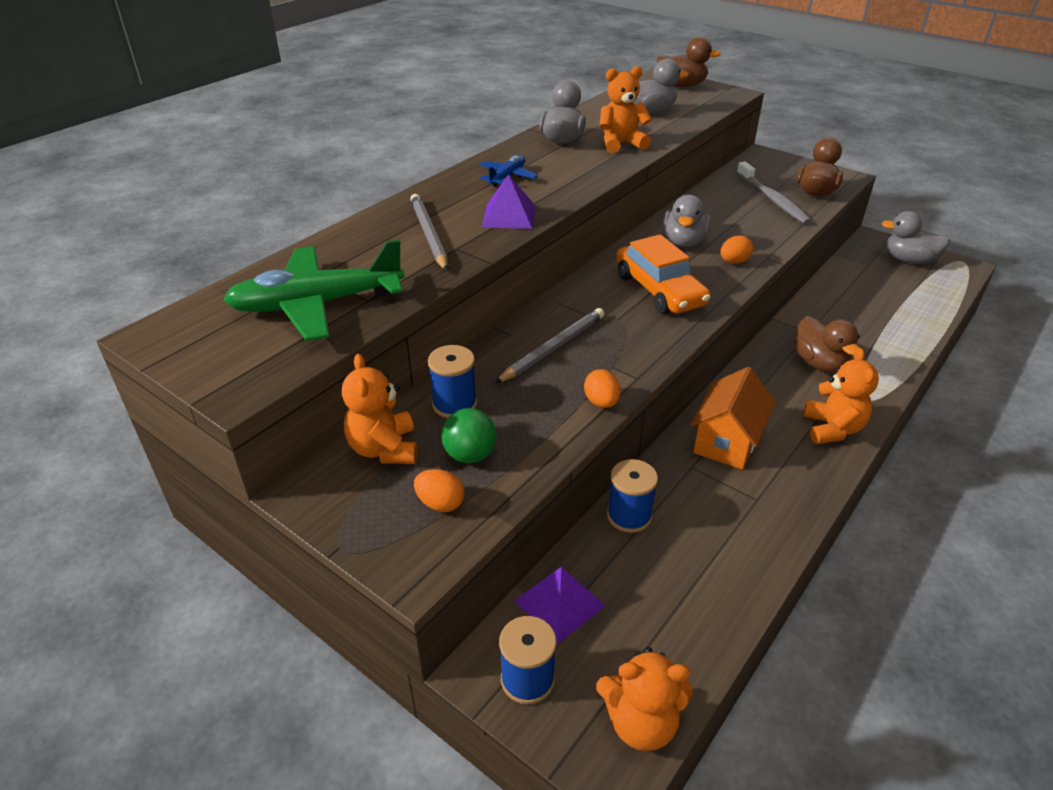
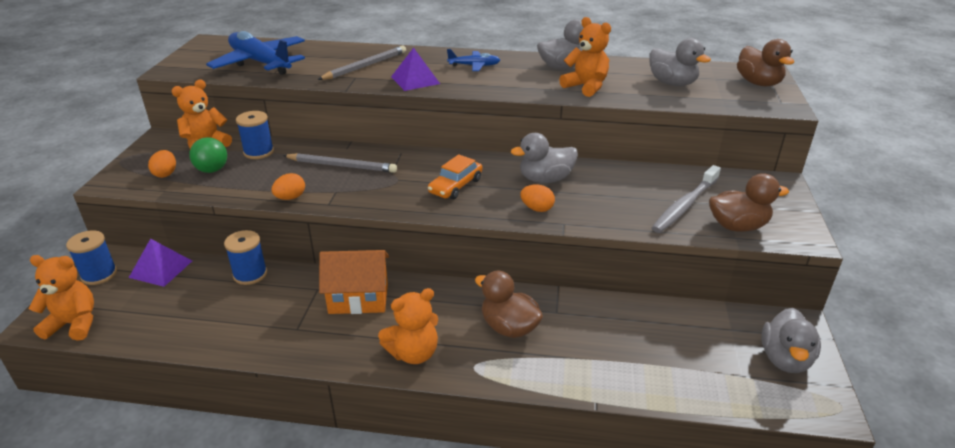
camera: 60 degrees right, 5 degrees down
(316, 304) = (260, 63): green plane -> blue plane
(641, 722) = (74, 324): orange teddy bear -> orange teddy bear turned 120 degrees clockwise
(659, 290) = (455, 186): orange car -> orange car, size x0.66
(819, 363) = (509, 327): brown duck -> brown duck turned 90 degrees clockwise
(909, 260) = (785, 359): grey duck -> grey duck turned 150 degrees counterclockwise

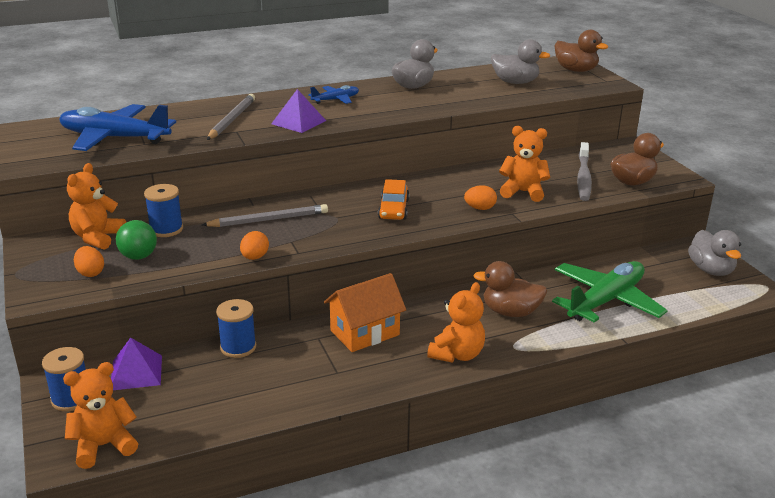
camera: 30 degrees left, 5 degrees down
(545, 179) = (461, 185): grey duck -> none
(586, 87) = (453, 98): orange teddy bear -> orange teddy bear (523, 192)
(621, 351) = (606, 301): none -> green plane

